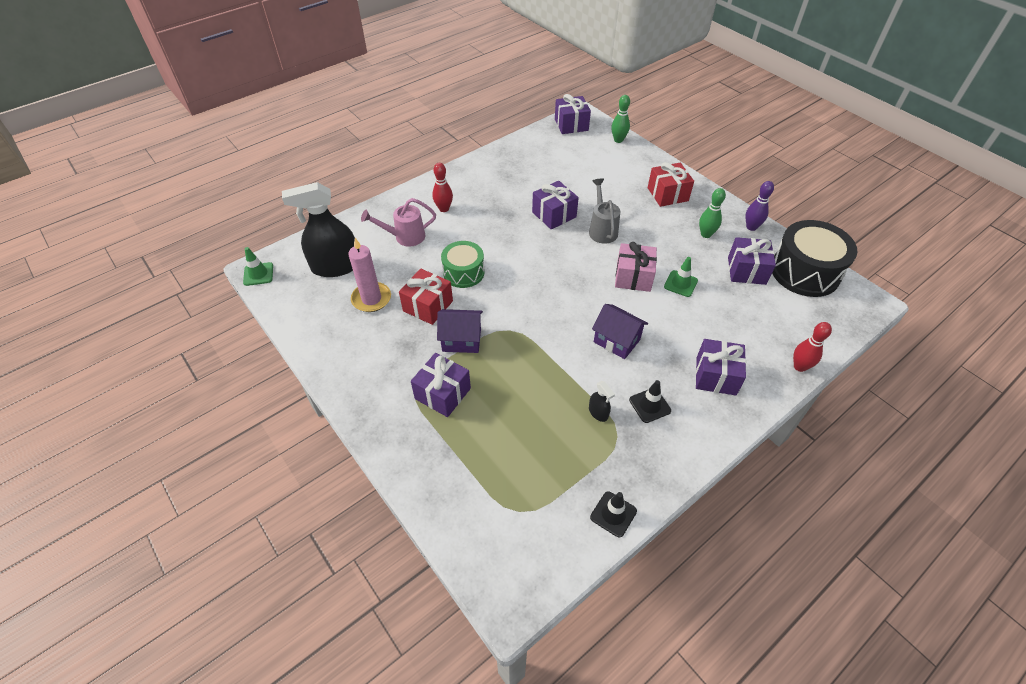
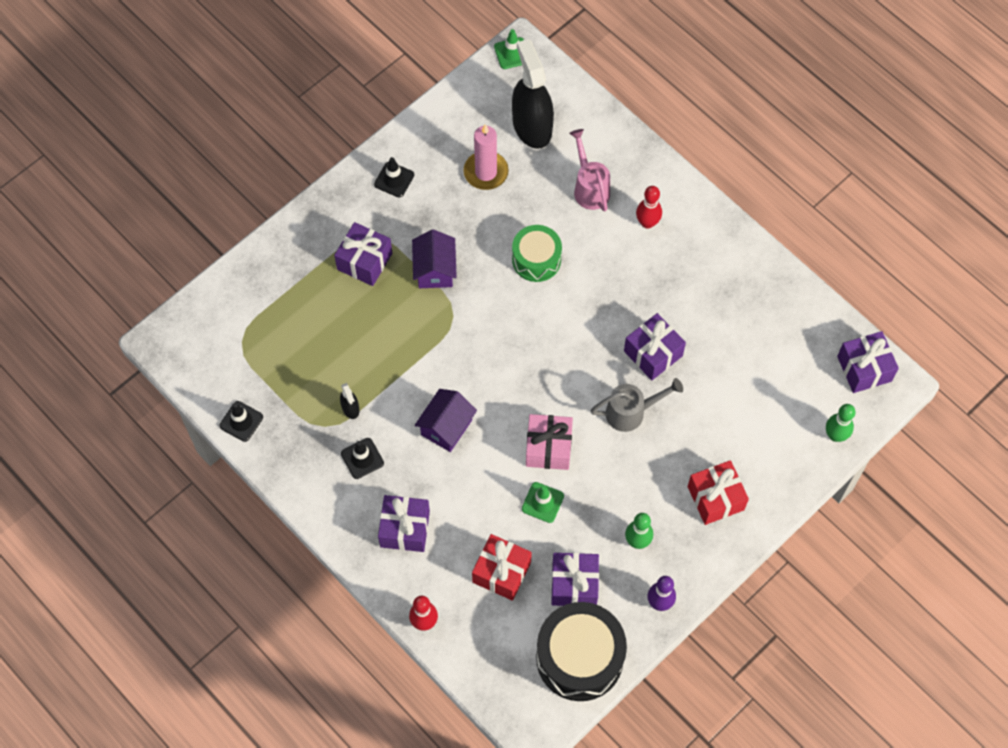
camera: 85 degrees right, 15 degrees up
(359, 365) = (394, 179): none -> black traffic cone
(428, 306) = (480, 230): red gift -> red gift (501, 572)
(598, 412) = (350, 408): black spray bottle -> black spray bottle turned 75 degrees counterclockwise

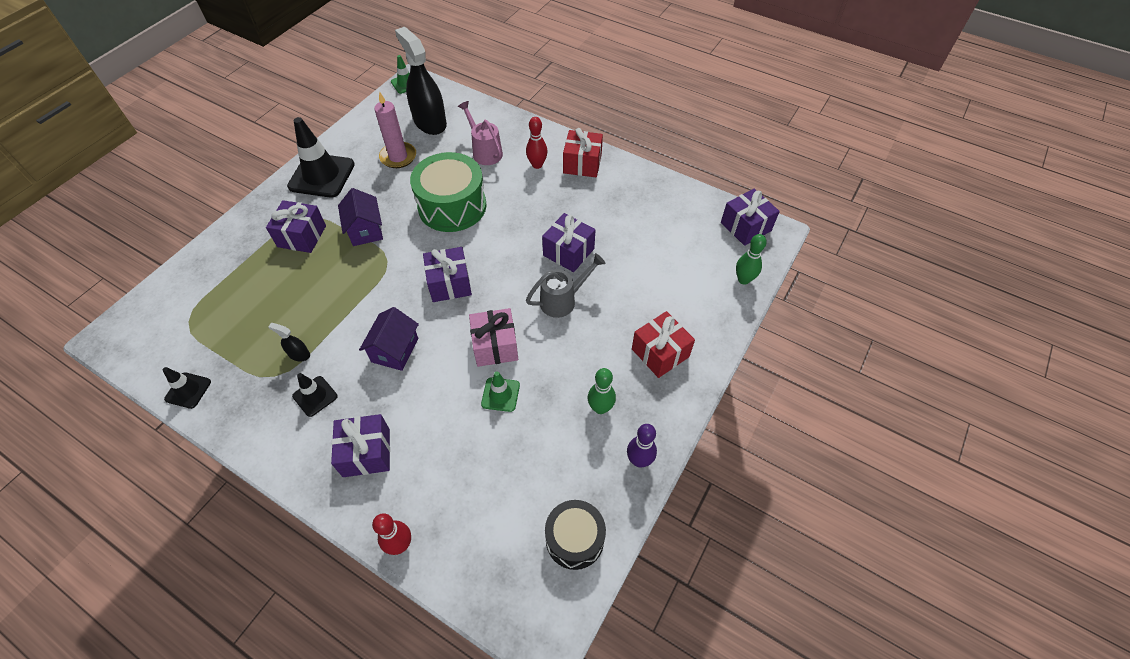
camera: 15 degrees left, 10 degrees down
(350, 408) = (299, 354): black spray bottle -> black spray bottle turned 150 degrees clockwise
(394, 179) = (322, 175): black traffic cone -> black traffic cone, size x1.97
(501, 572) = (473, 471): red gift -> red gift (582, 164)
(536, 259) = (452, 206): green drum -> green drum, size x1.62
(574, 584) = (550, 464): purple gift -> purple gift (449, 284)
(579, 658) = (574, 539): black drum -> black drum, size x0.62

